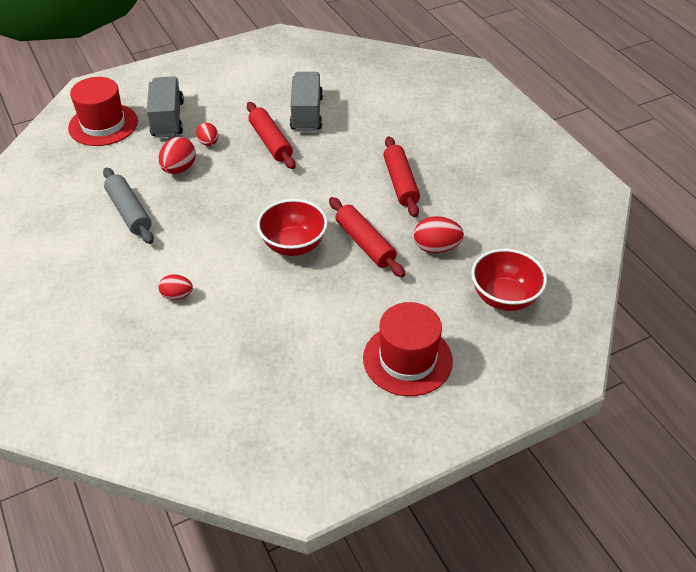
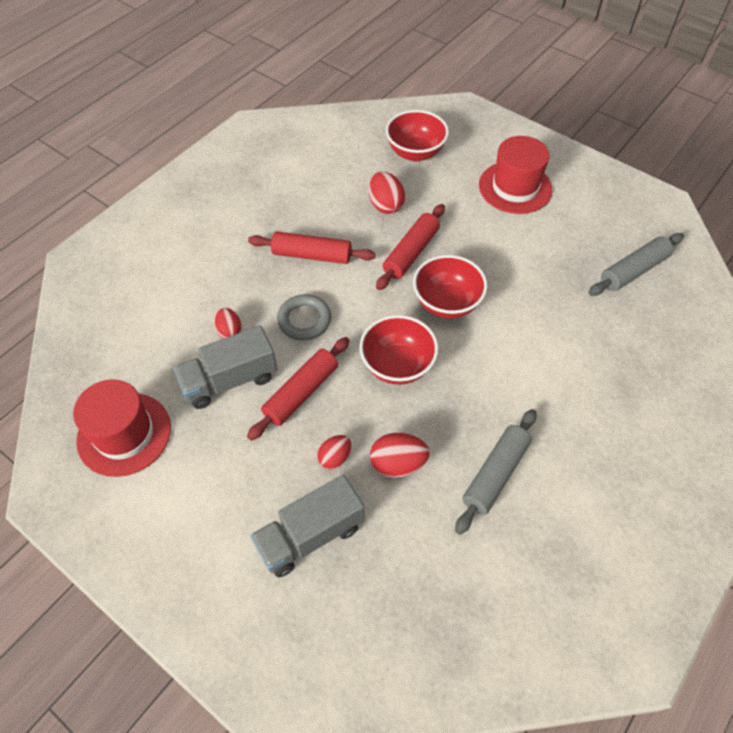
camera: 115 degrees left, 10 degrees up
(103, 124) = (361, 618): red hat -> red hat (124, 434)
(177, 295) = (568, 363): red egg -> red egg (229, 331)
(233, 402) = (633, 271): none -> grey rolling pin
(255, 195) = (397, 365): none -> red bowl
(334, 160) = (304, 320): none -> grey ring
(400, 183) = (312, 255): red rolling pin -> red rolling pin turned 45 degrees clockwise

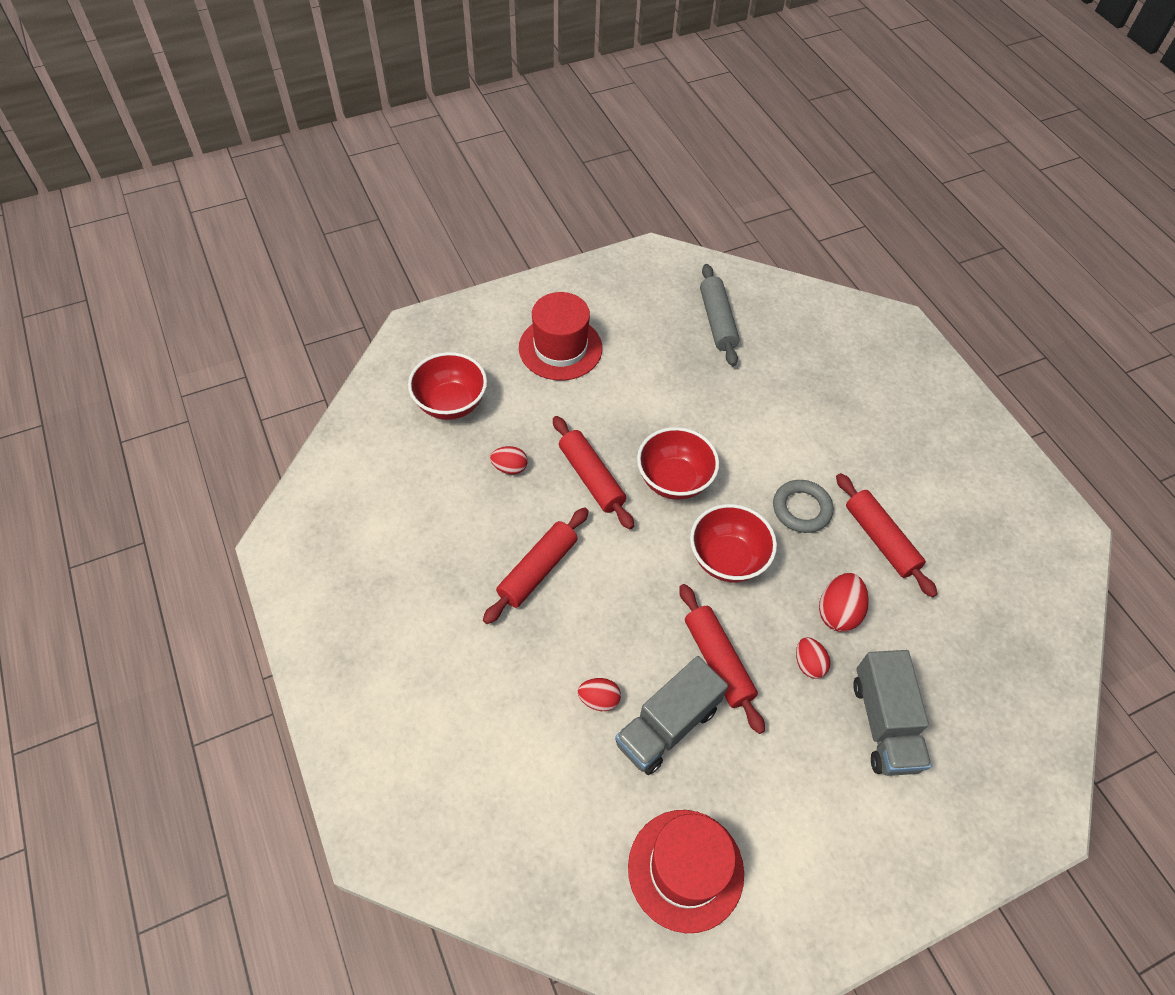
camera: 65 degrees left, 0 degrees up
(230, 380) = (667, 726): grey truck -> grey truck turned 45 degrees clockwise
(304, 320) = (625, 617): grey ring -> grey ring (801, 509)
(385, 205) = (510, 468): red egg -> red egg, size x0.66
(495, 474) = (880, 540): grey rolling pin -> red rolling pin

